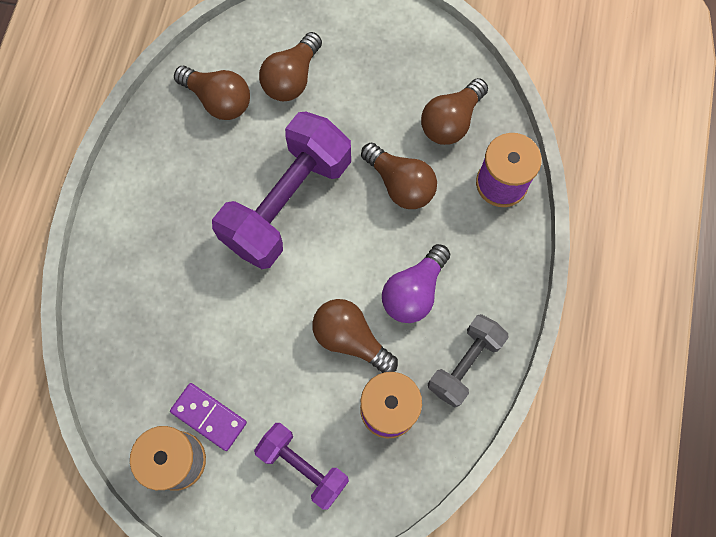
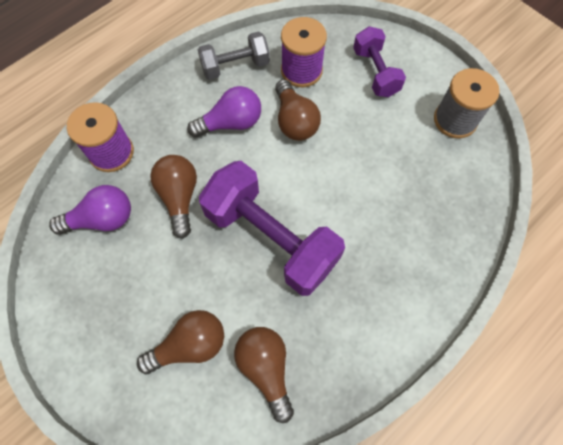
camera: 145 degrees left, 5 degrees down
(209, 417) = (419, 132): purple domino -> none
(287, 203) = (271, 238): purple dumbbell -> purple dumbbell turned 60 degrees clockwise
(451, 121) = (102, 219): brown light bulb -> purple light bulb

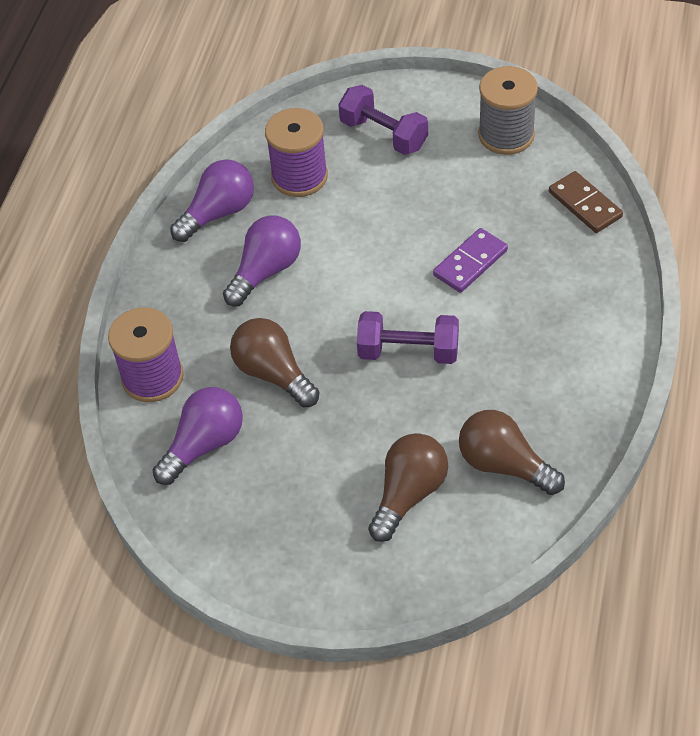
camera: 30 degrees left, 15 degrees down
(235, 66) = (218, 213): grey dumbbell -> purple light bulb
(271, 238) = (408, 351): purple dumbbell -> purple dumbbell, size x0.56
(294, 121) = (336, 230): brown light bulb -> none
(360, 199) = (470, 263): none -> purple domino
(470, 205) = (585, 205): none -> brown domino

